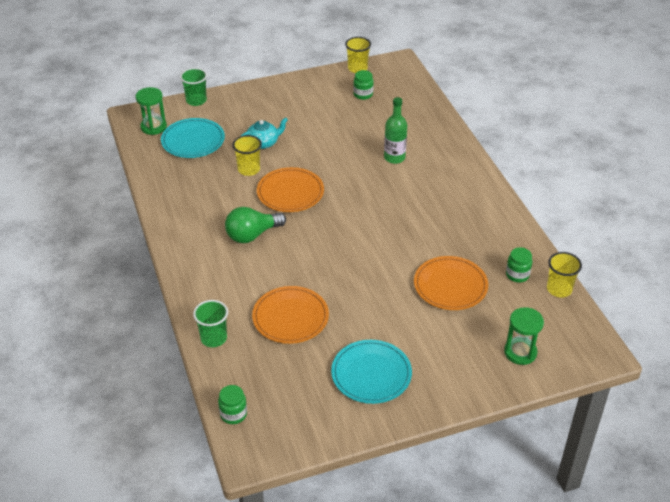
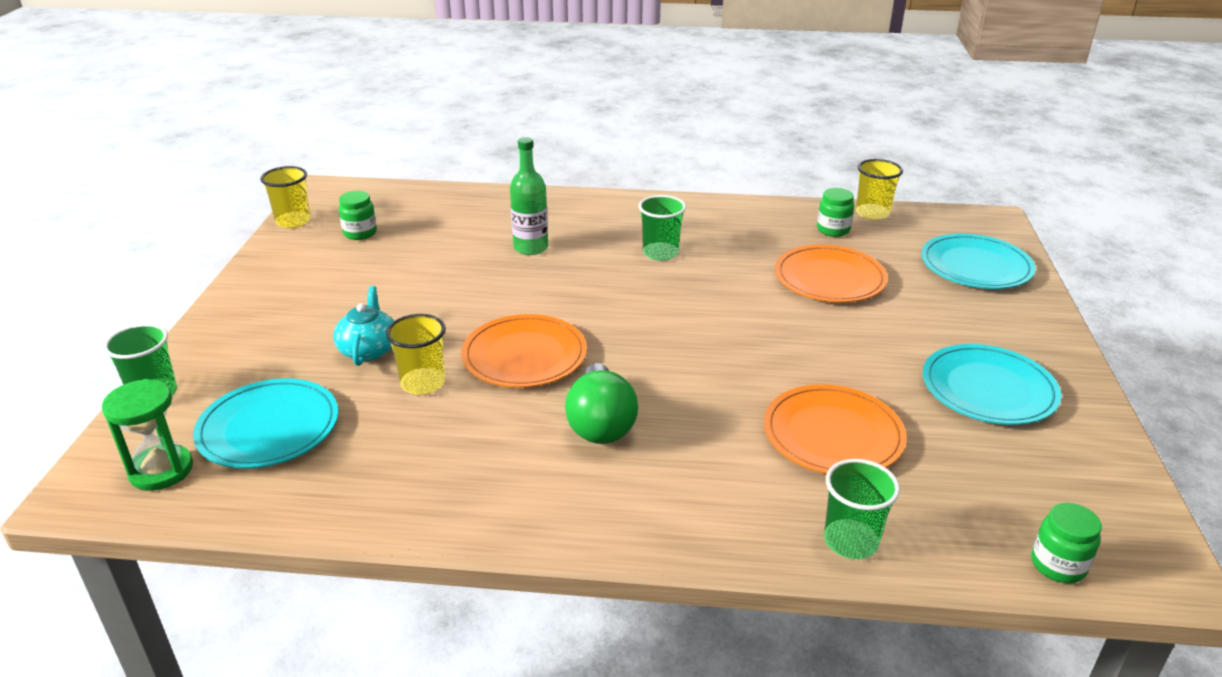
camera: 65 degrees left, 10 degrees down
(427, 208) = (660, 253): none -> green cup
(520, 352) = (975, 266): green hourglass -> turquoise plate

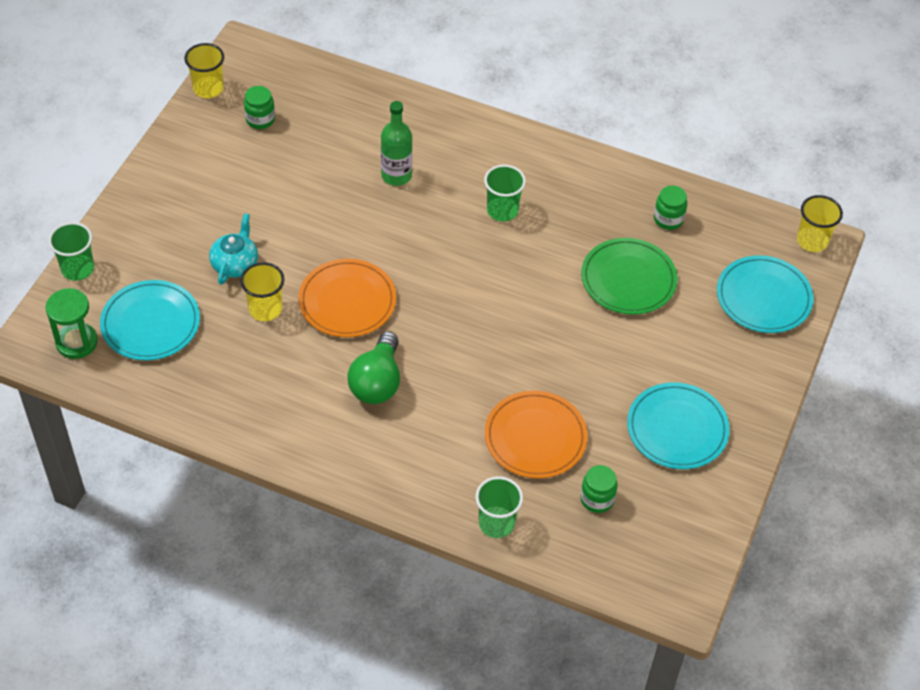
camera: 15 degrees right, 20 degrees up
(829, 278) = (628, 279): orange plate -> green plate
(872, 213) = (718, 205): yellow cup -> yellow cup (812, 241)
(1058, 565) = (618, 578): green jar -> green jar (597, 499)

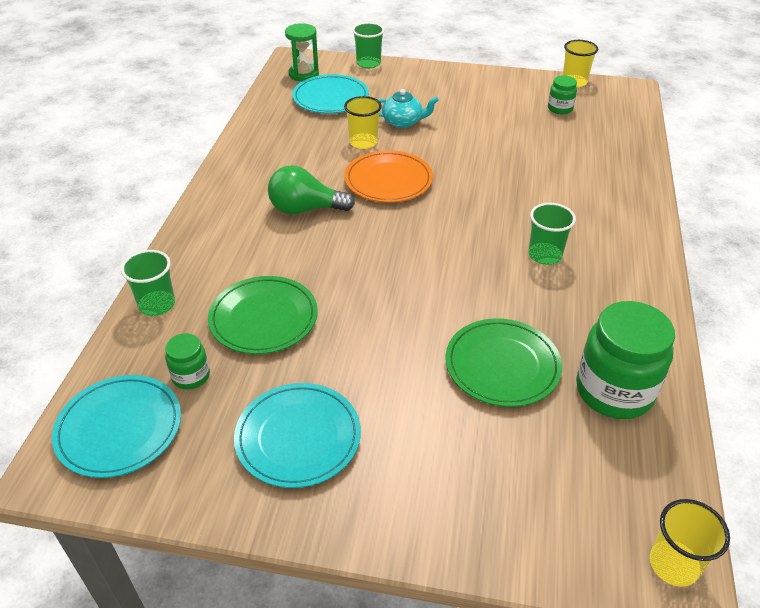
camera: 80 degrees right, 10 degrees down
(396, 175) = (546, 184): green bottle -> none
(535, 437) = (263, 318): orange plate -> green plate
(668, 219) = (614, 391): green jar -> green jar, size x2.01
(763, 297) = (538, 510): turquoise plate -> turquoise plate (119, 428)

